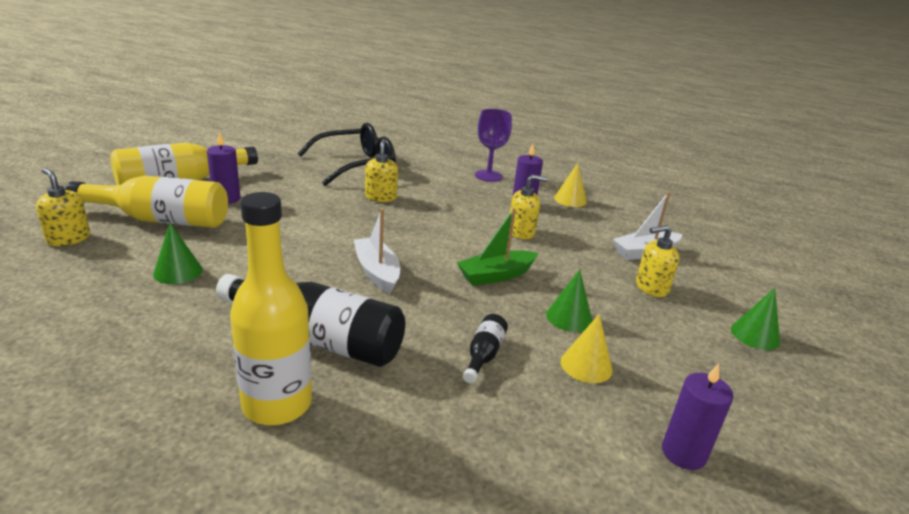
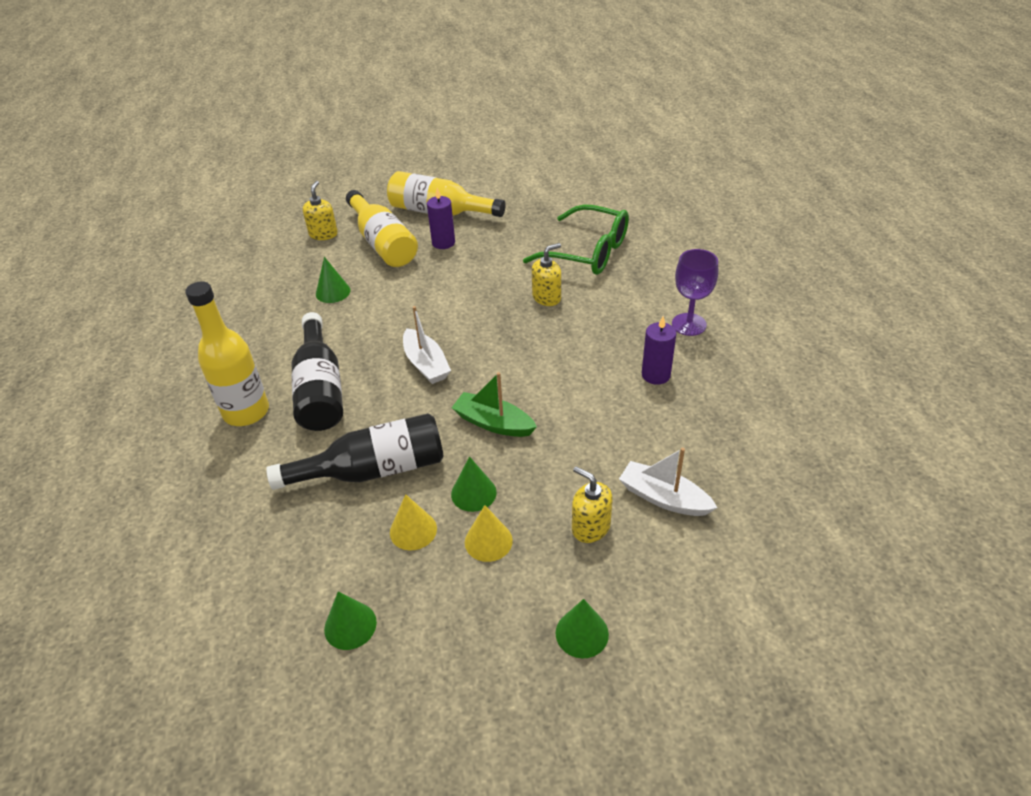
camera: 60 degrees right, 15 degrees up
(356, 165) = (588, 252): black glasses -> green glasses
(377, 272) = (426, 364): white boat -> white boat turned 120 degrees clockwise
(484, 355) = (373, 470): black bottle -> black bottle, size x2.16
(521, 232) = (592, 401): yellow soap dispenser -> none
(570, 200) = (717, 399): yellow cone -> yellow cone (488, 541)
(683, 453) = (350, 625): purple candle -> green cone

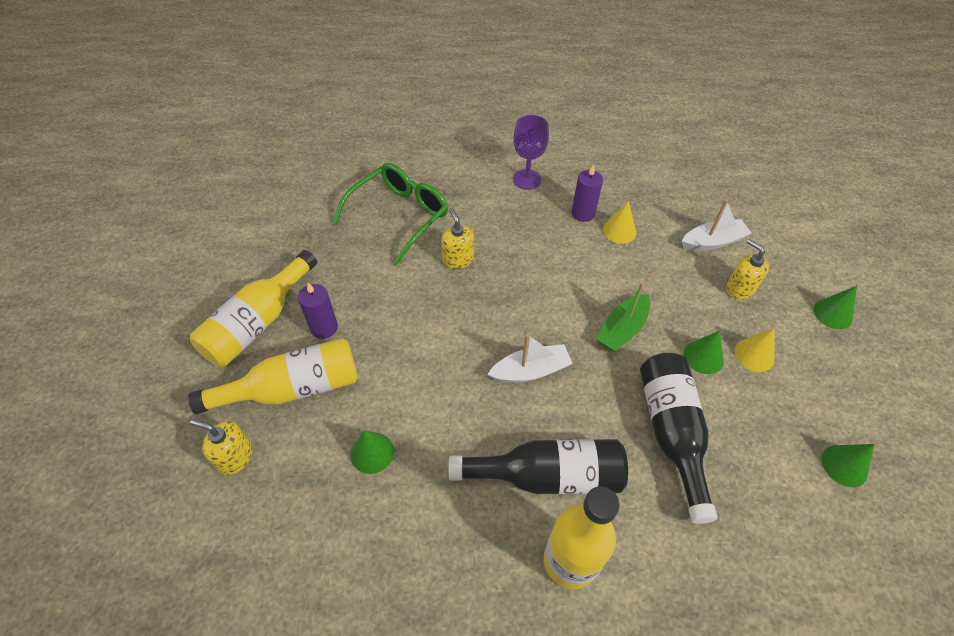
camera: 80 degrees left, 10 degrees up
(413, 530) = (744, 407): yellow cone -> yellow cone (619, 231)
(590, 527) = (739, 289): yellow soap dispenser -> yellow soap dispenser turned 90 degrees clockwise
(664, 498) = (712, 242): white boat -> white boat turned 150 degrees counterclockwise

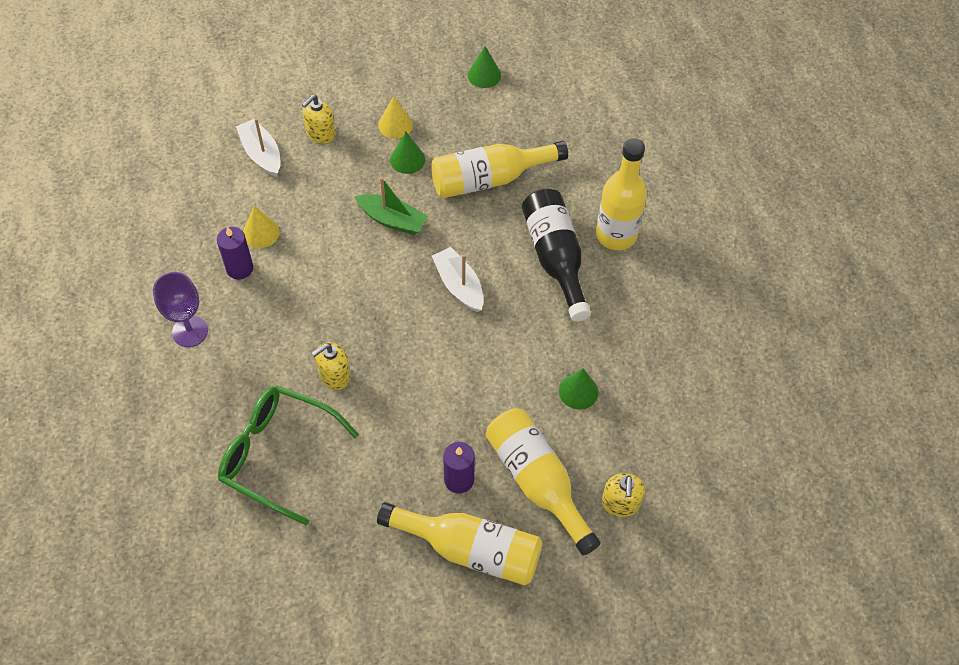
camera: 105 degrees left, 5 degrees up
(671, 432) = (489, 179): black bottle -> yellow bottle
(833, 314) = (335, 70): green cone -> none

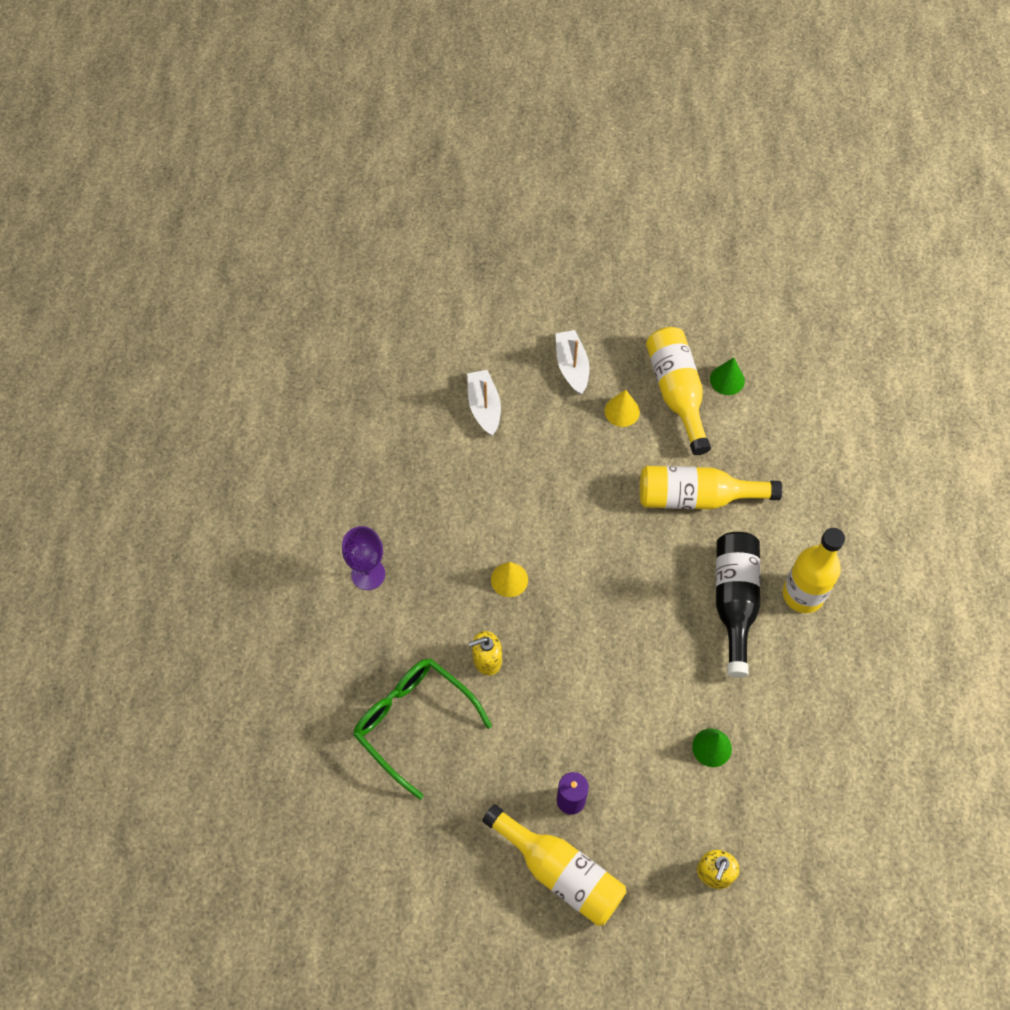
camera: 20 degrees right, 5 degrees up
(240, 268) = (430, 523): purple candle -> none
(261, 232) = (460, 491): yellow cone -> yellow cone (509, 579)
(320, 133) = (546, 400): yellow soap dispenser -> none
(392, 220) = (588, 514): green boat -> none
(407, 159) = (622, 452): green cone -> none
(459, 285) = (631, 602): white boat -> white boat (572, 366)
(537, 481) = (643, 825): yellow bottle -> yellow bottle (677, 392)

